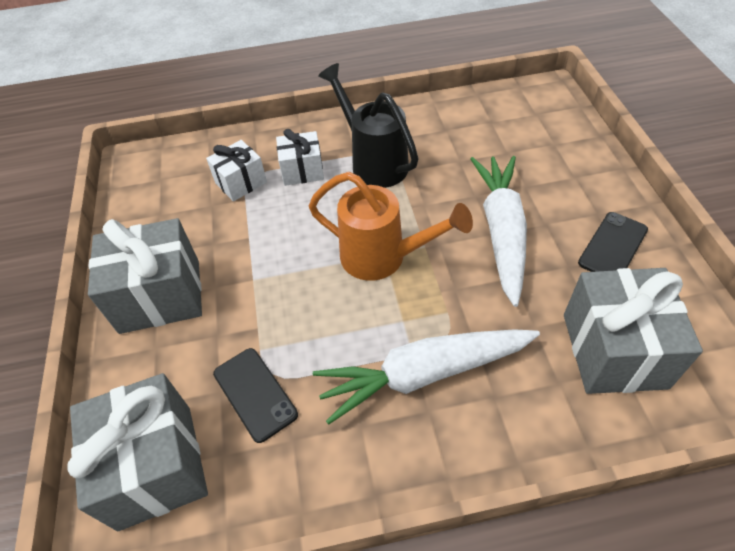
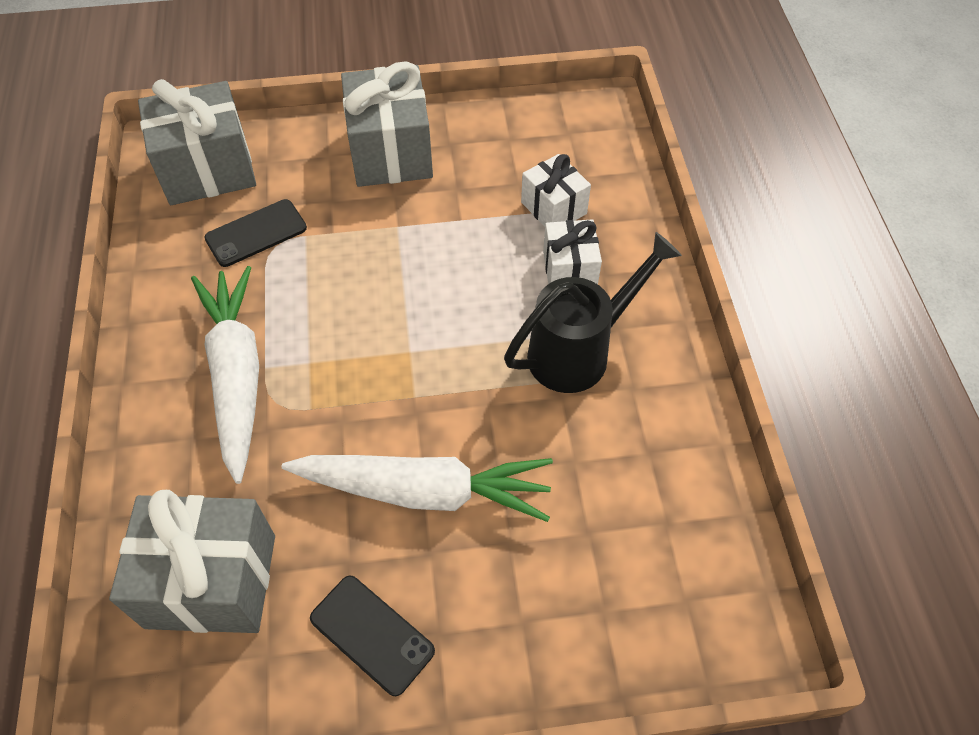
camera: 90 degrees right, 5 degrees up
(382, 258) = (404, 349): orange watering can -> none

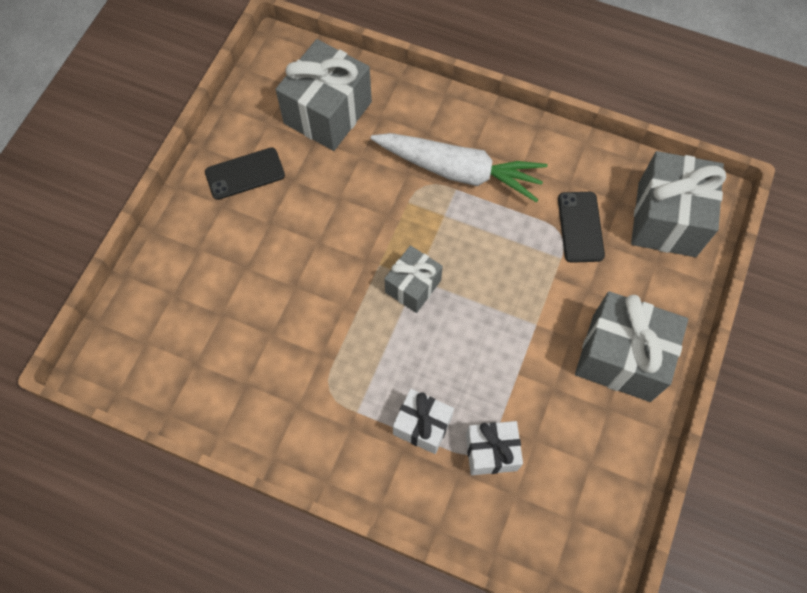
camera: 120 degrees right, 10 degrees up
(421, 349) = (413, 286): none -> grey gift
(424, 491) = (309, 238): white carrot -> none
(579, 351) = (348, 388): black watering can -> none

